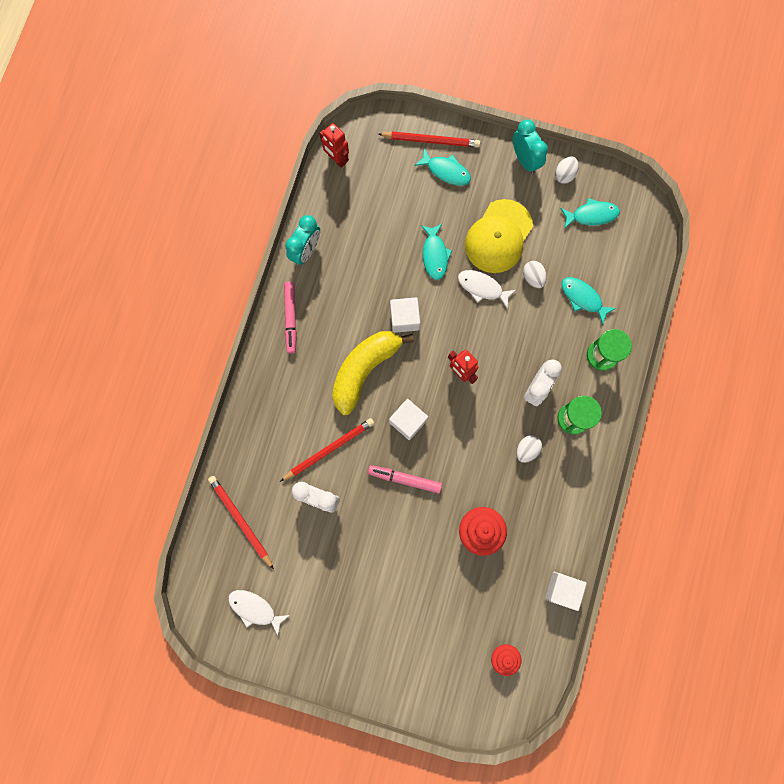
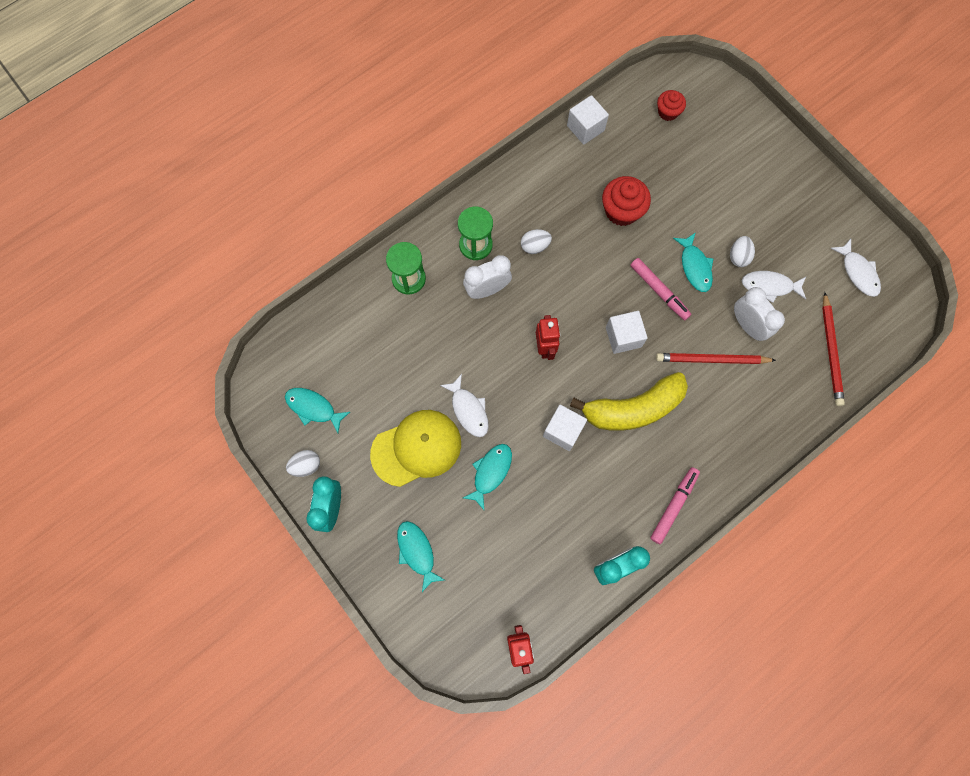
camera: 145 degrees left, 5 degrees down
(320, 545) = (770, 286): none -> white fish
(430, 141) = (408, 597): red pencil -> none
(533, 277) = (415, 387): white egg -> white egg (738, 256)
(583, 298) = (384, 338): turquoise fish -> turquoise fish (694, 266)

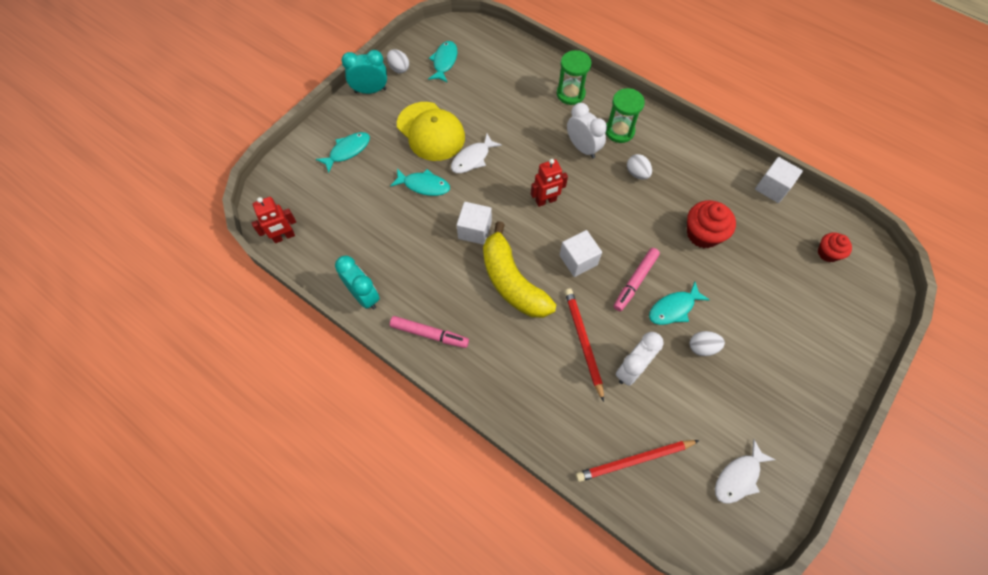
camera: 75 degrees right, 10 degrees down
(770, 286) = (683, 384): white fish -> none

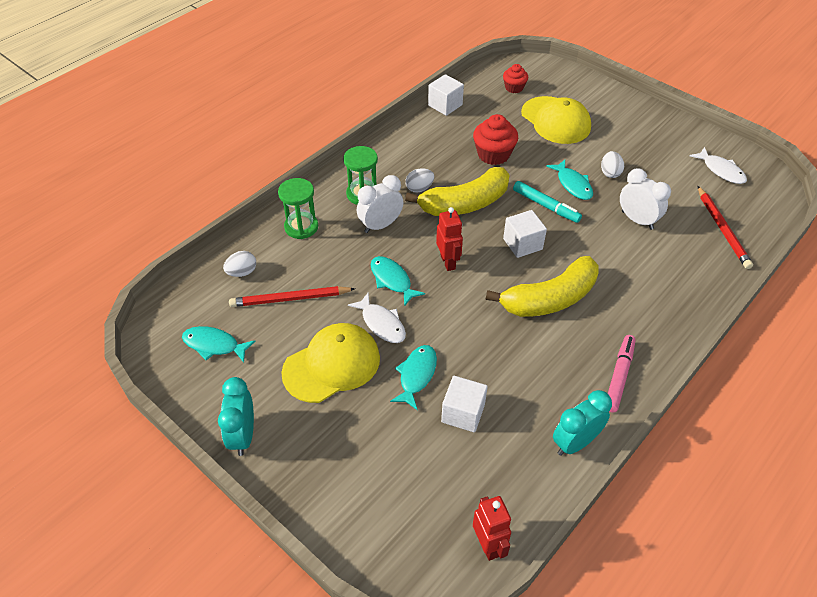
camera: 85 degrees left, 15 degrees down
(347, 151) = (349, 464): turquoise fish -> turquoise fish (392, 280)
(399, 68) = (210, 399): white egg -> white egg (242, 272)
(474, 230) = (484, 327): white cube -> white cube (463, 413)
(583, 342) = (614, 250): red pencil -> red pencil (290, 299)
(623, 211) = (465, 204): none -> yellow banana
(635, 281) = (546, 206): pink marker -> turquoise marker
(780, 295) = (555, 120): none -> yellow cap

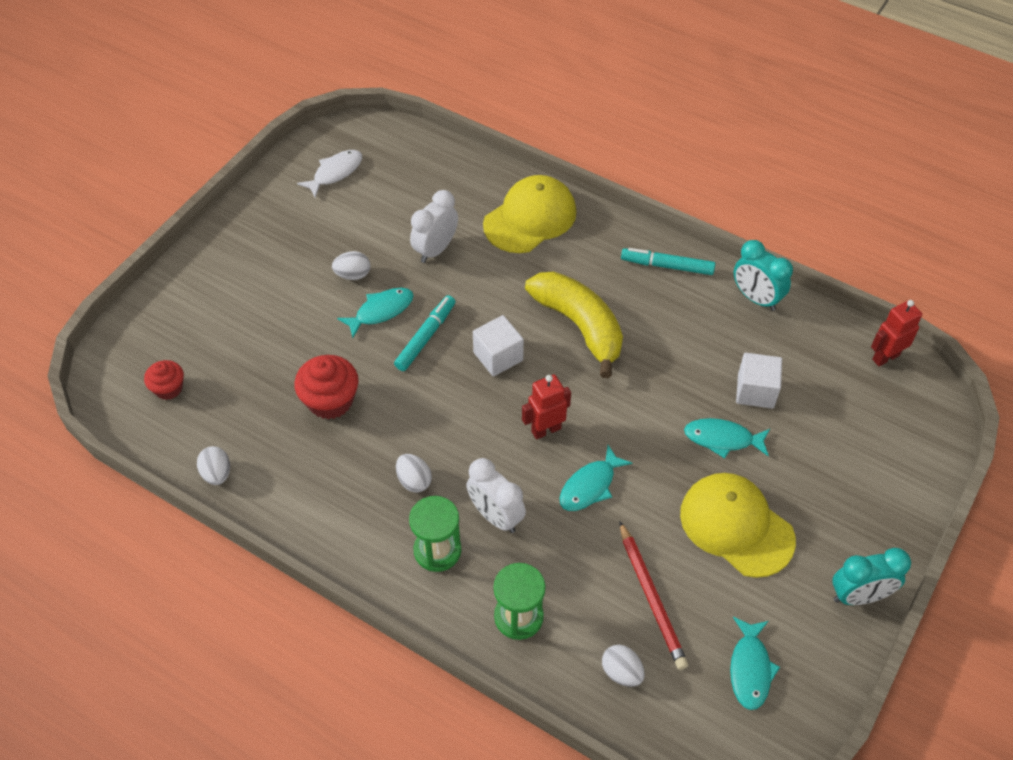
camera: 100 degrees left, 5 degrees up
(381, 323) = (661, 486): white fish -> none
(445, 105) = (217, 474): white cube -> white egg
(465, 204) = (436, 423): yellow banana -> none
(555, 120) = (247, 334): yellow cap -> yellow cap (530, 218)
(619, 376) = (667, 266): pink marker -> turquoise marker
(722, 229) = (436, 178): red pencil -> none

